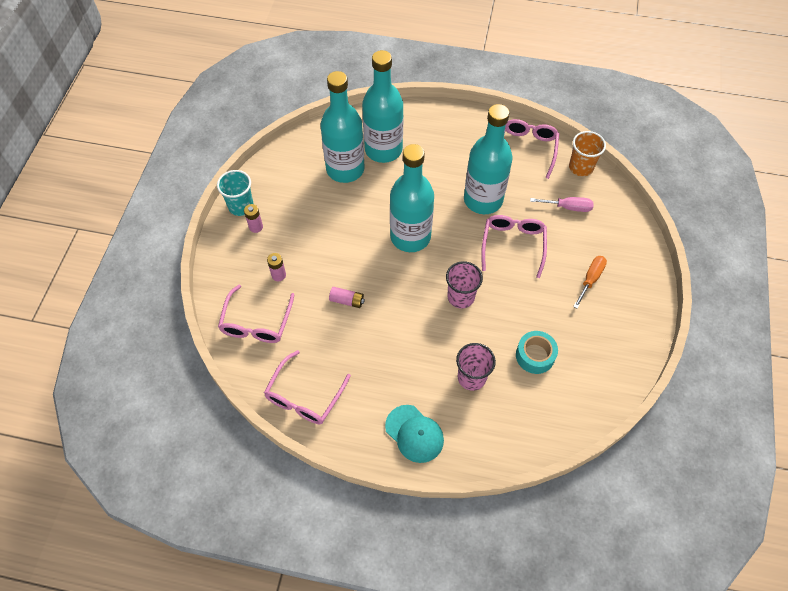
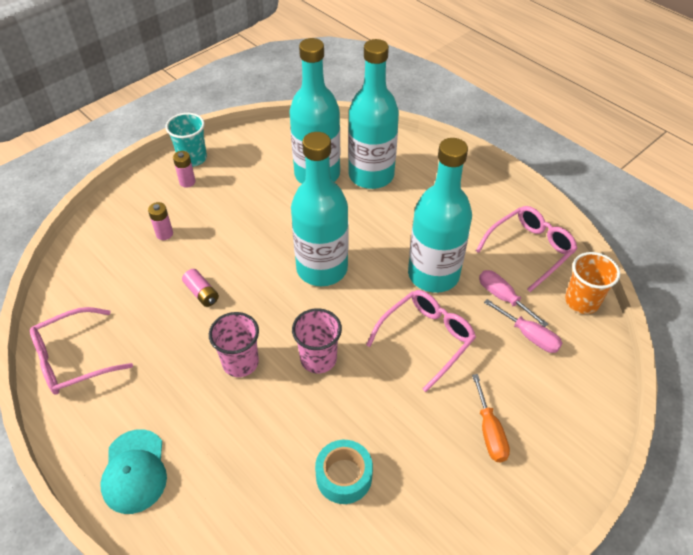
camera: 35 degrees right, 10 degrees down
(256, 323) = (103, 264): pink glasses -> none
(471, 377) = (250, 452): pink cup -> pink cup (240, 362)
(535, 191) = (503, 297): none -> pink screwdriver
(590, 279) = (489, 431): orange screwdriver -> orange screwdriver turned 105 degrees clockwise

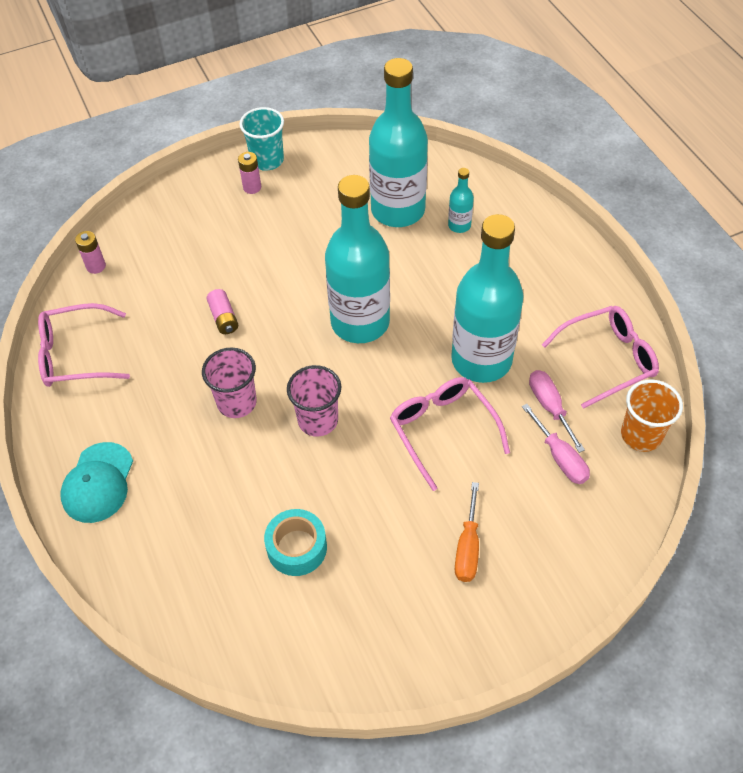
camera: 20 degrees right, 5 degrees up
(164, 234) = (208, 242): pink battery -> pink battery (96, 266)
(371, 175) = (459, 225): turquoise bottle -> turquoise bottle, size x0.42
(426, 339) = (442, 430): pink glasses -> pink glasses turned 90 degrees counterclockwise

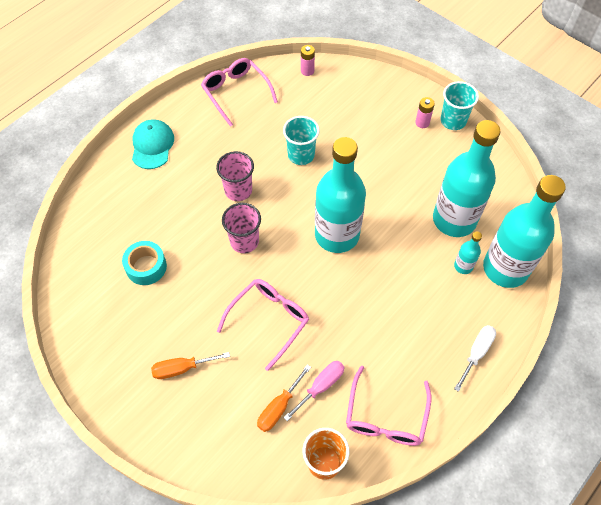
camera: 65 degrees right, 5 degrees up
(98, 483) = (152, 145): turquoise cap -> turquoise cap turned 105 degrees clockwise
(223, 318) = (301, 155): pink battery -> turquoise cup
(481, 360) = (341, 325): turquoise bottle -> turquoise bottle (505, 268)
(560, 457) = (279, 407): pink screwdriver -> orange screwdriver
(566, 255) = (476, 353): none -> white screwdriver
(608, 359) = (385, 416): pink glasses -> pink glasses turned 60 degrees clockwise

